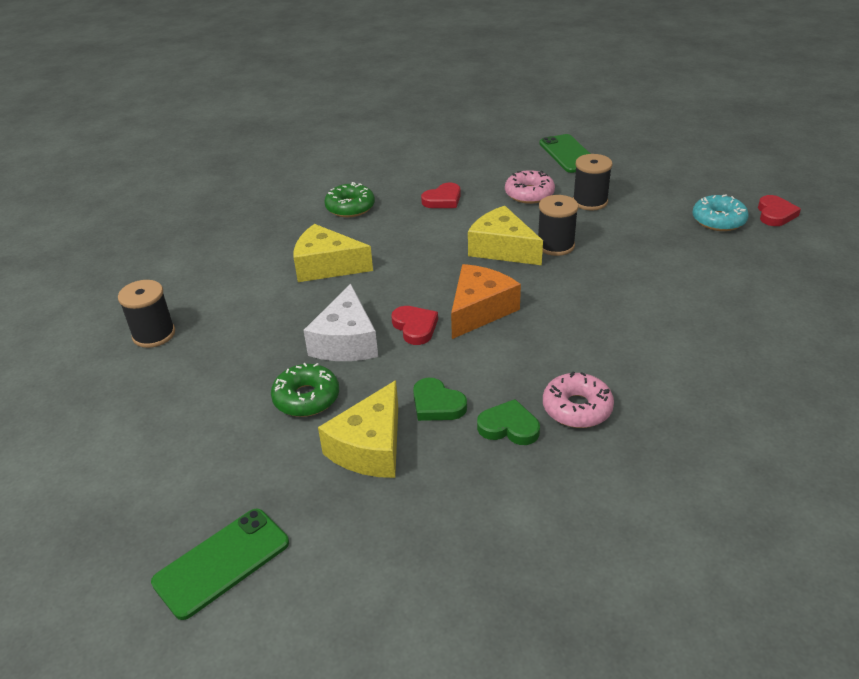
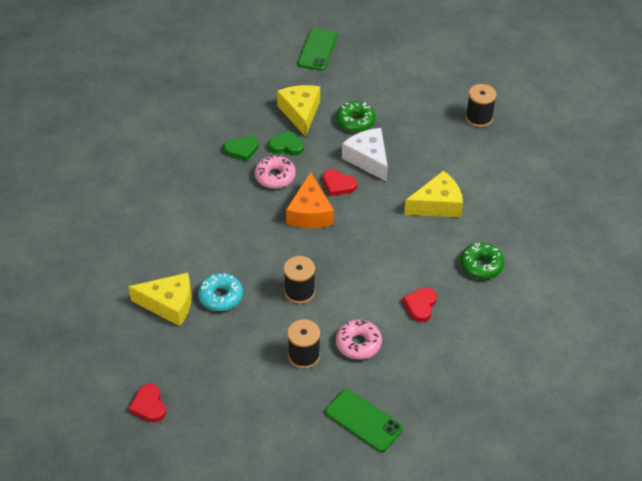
camera: 145 degrees right, 10 degrees up
(502, 249) = (335, 272): yellow cheese -> yellow cheese (169, 304)
(577, 408) = (213, 174): pink donut -> pink donut (275, 176)
(718, 220) = (192, 376): turquoise donut -> turquoise donut (221, 296)

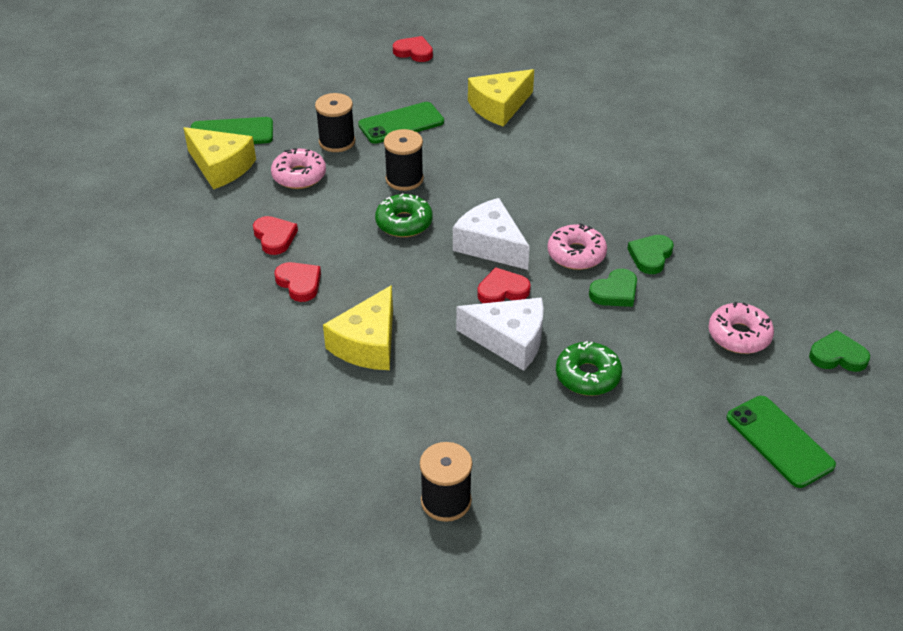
camera: 135 degrees right, 5 degrees down
(221, 296) = (467, 136): turquoise donut -> none
(240, 57) = (837, 356): none -> green heart
(246, 339) = (401, 123): none -> green phone
(265, 91) = (739, 335): none -> pink donut
(300, 113) = (660, 339): yellow cheese -> yellow cheese (221, 167)
(310, 213) = (490, 245): orange cheese -> white cheese
(436, 264) = (299, 283): none -> red heart
(481, 265) = (248, 313): green donut -> green donut (404, 223)

